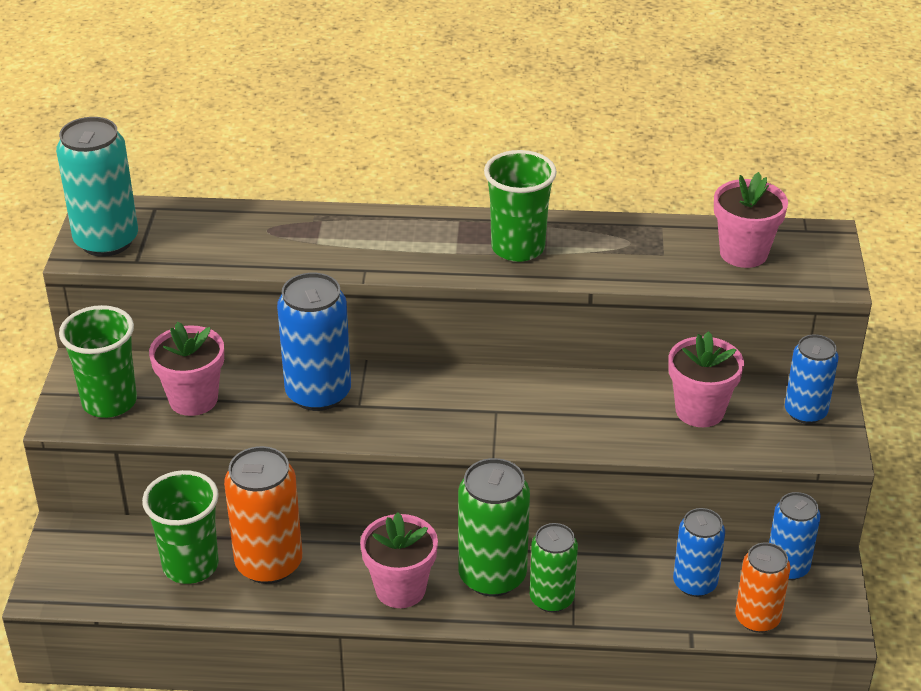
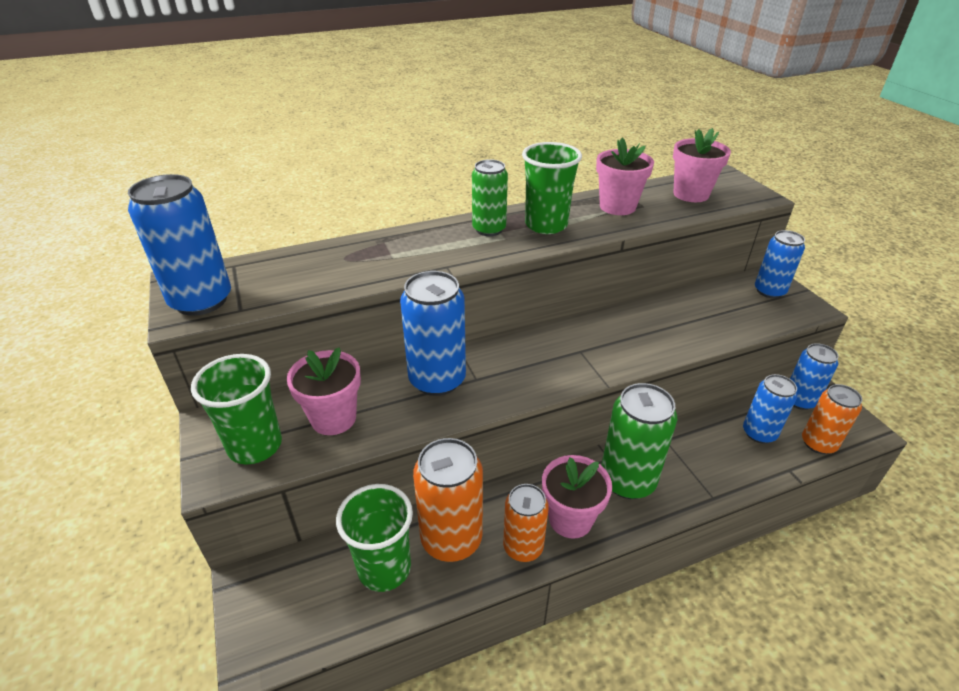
camera: 25 degrees left, 0 degrees up
(106, 241) = (201, 301): turquoise can -> blue can
(333, 595) = (523, 547): none -> orange can
(551, 599) = (682, 482): green can -> green can (489, 229)
(699, 411) = (709, 309): pink flower pot -> pink flower pot (617, 206)

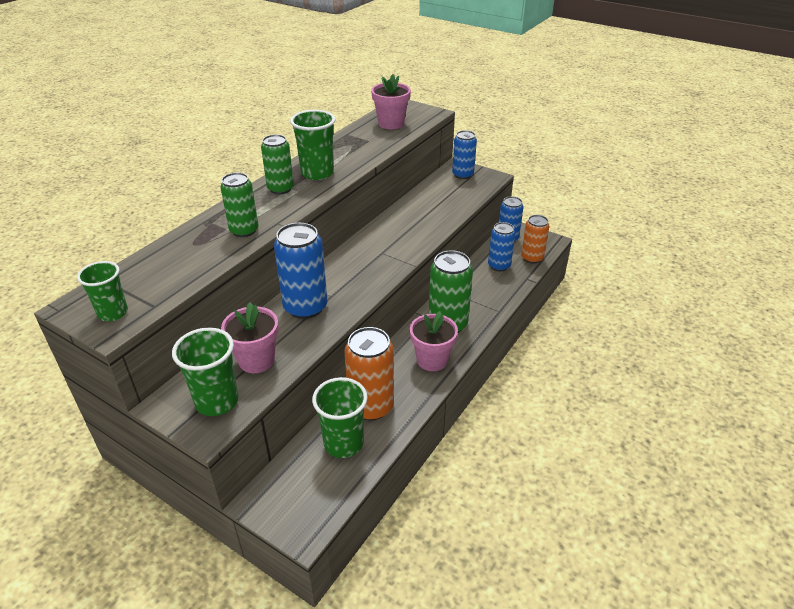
camera: 35 degrees left, 0 degrees up
(201, 301) = (113, 313): blue can -> green cup
(405, 262) = (244, 230): none -> green can
(523, 547) = (417, 388): orange can -> none
(617, 206) = (352, 146): pink flower pot -> none

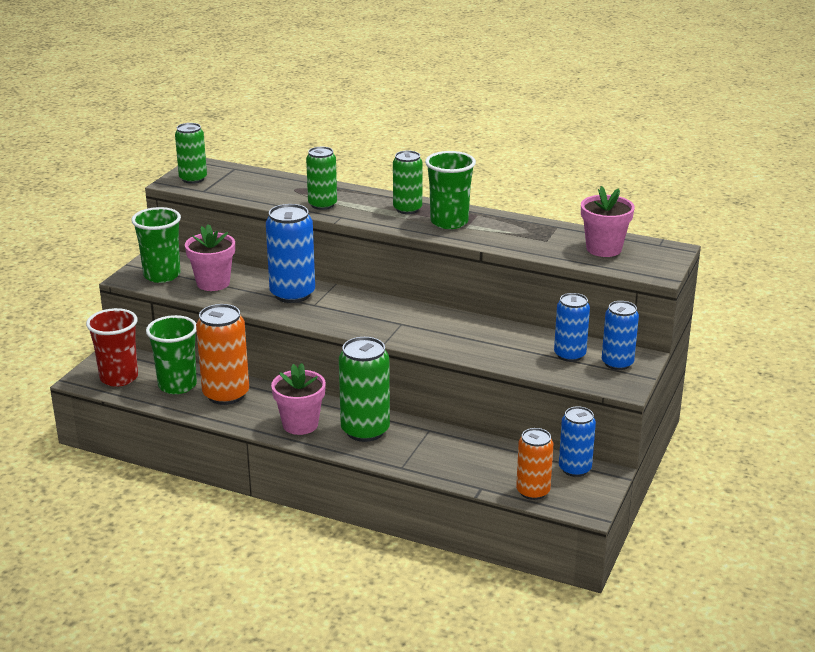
camera: 80 degrees right, 10 degrees down
(113, 313) = (193, 179): green cup -> green can
(312, 495) = (119, 378): none -> red cup
(499, 266) = (501, 463): blue can -> blue can (569, 355)

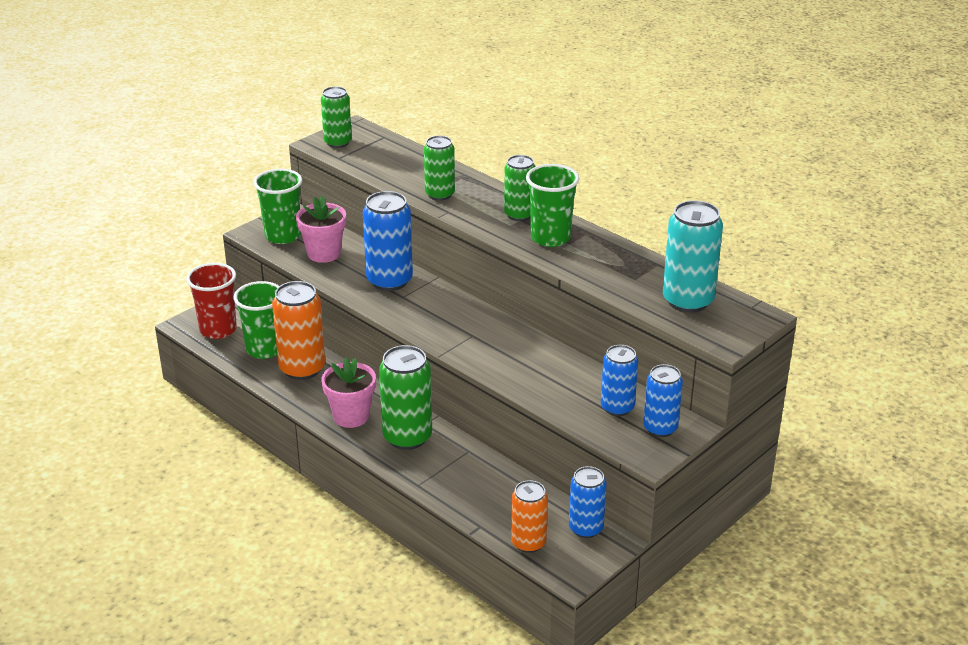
camera: 20 degrees right, 5 degrees up
(604, 249) = (688, 301): pink flower pot -> turquoise can

